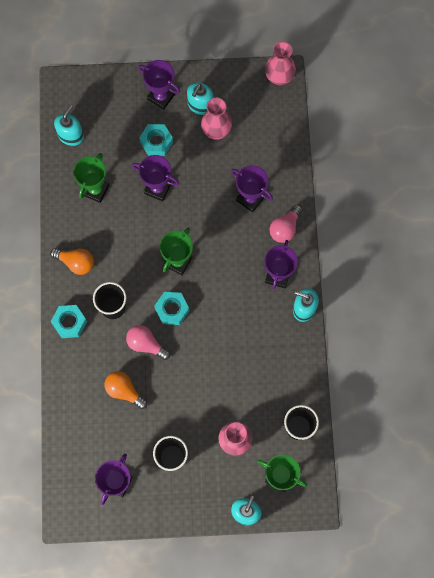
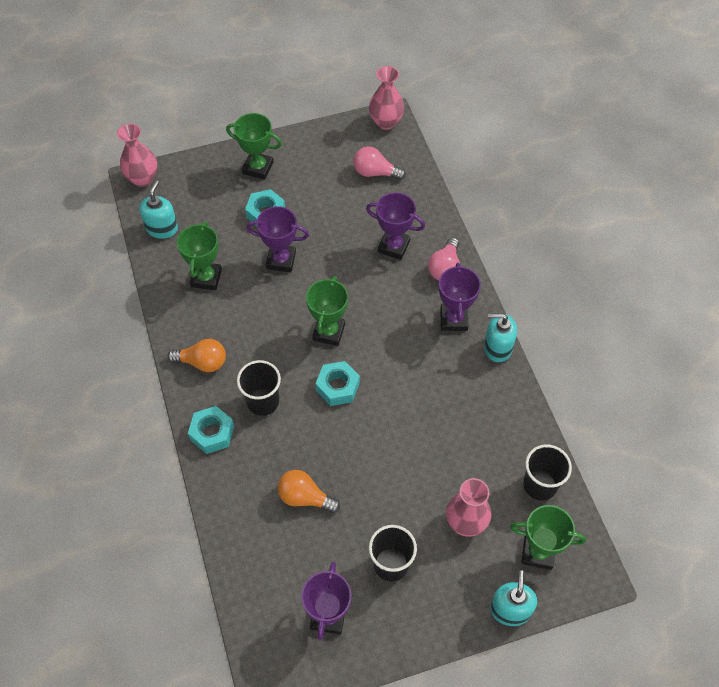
camera: 15 degrees left, 15 degrees down
(146, 344) = (316, 434): pink light bulb -> pink light bulb (375, 172)
(161, 97) = (258, 168): purple trophy -> green trophy
(200, 105) = (305, 166): turquoise soap dispenser -> none
(216, 131) = (332, 188): pink vase -> pink vase (143, 179)

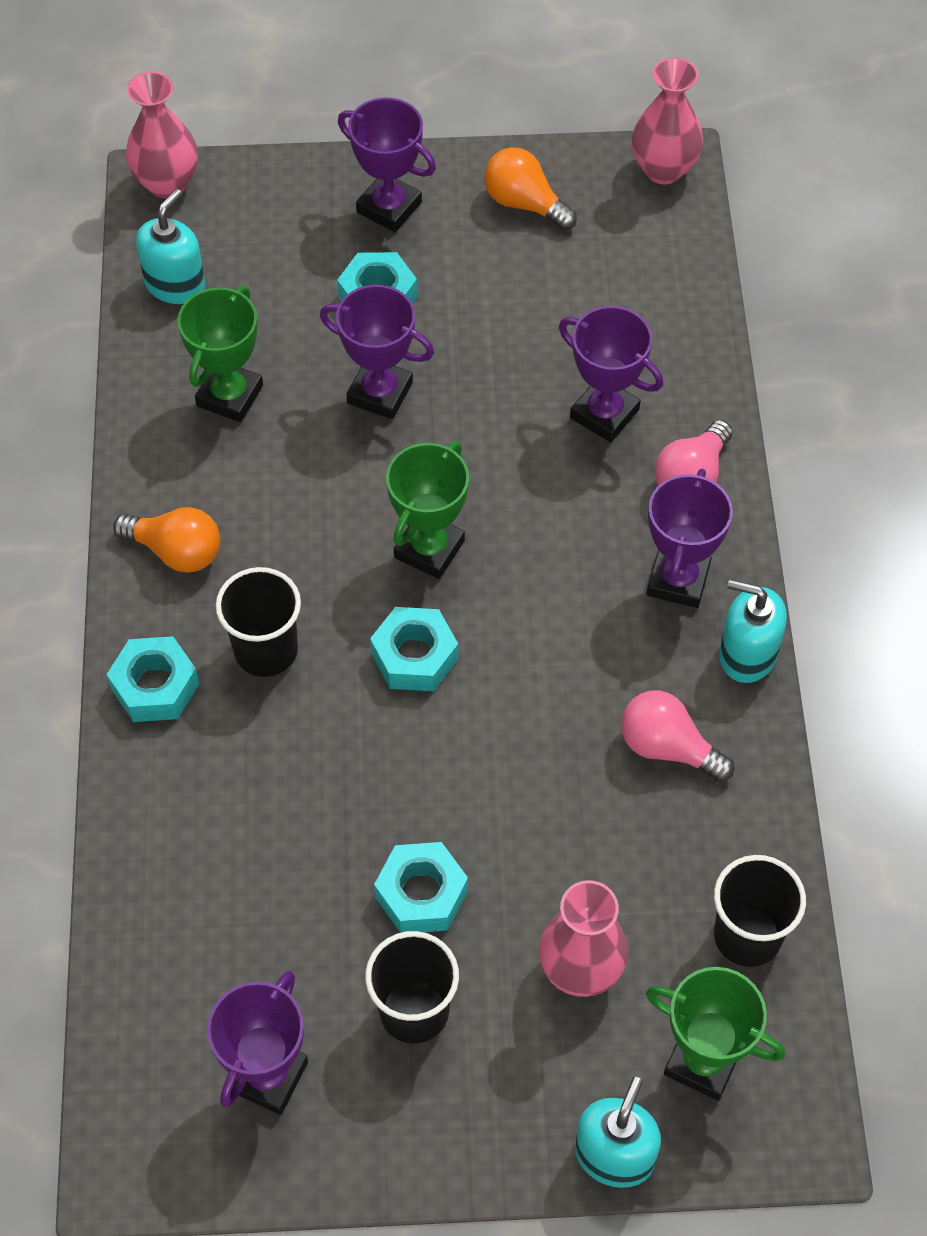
camera: 15 degrees right, 0 degrees up
(258, 168) = (389, 207): green trophy -> purple trophy
(305, 497) = (290, 847): orange light bulb -> orange light bulb (524, 203)
(375, 172) = (612, 263): pink light bulb -> pink light bulb (667, 747)
(377, 504) = (421, 894): none -> turquoise nut

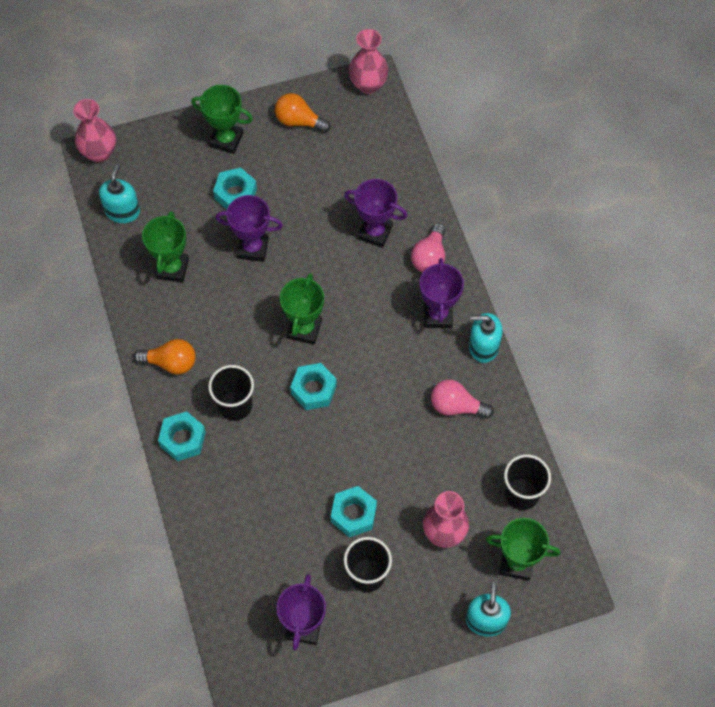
camera: 15 degrees left, 5 degrees up
(389, 207) = (226, 140): purple trophy -> green trophy

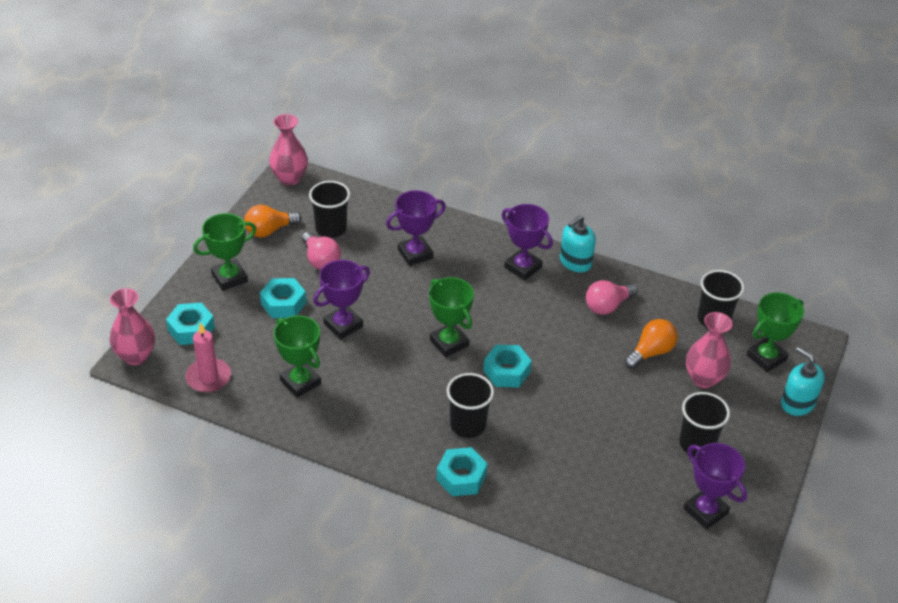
camera: 50 degrees left, 20 degrees down
(122, 211) = (208, 377): turquoise soap dispenser -> pink candle
(171, 363) = (383, 439): orange light bulb -> orange light bulb (651, 352)
(343, 157) = (331, 229): none -> black cup
(353, 514) = (637, 418): turquoise nut -> turquoise nut (191, 329)
(429, 257) = (470, 241): pink light bulb -> pink light bulb (320, 260)

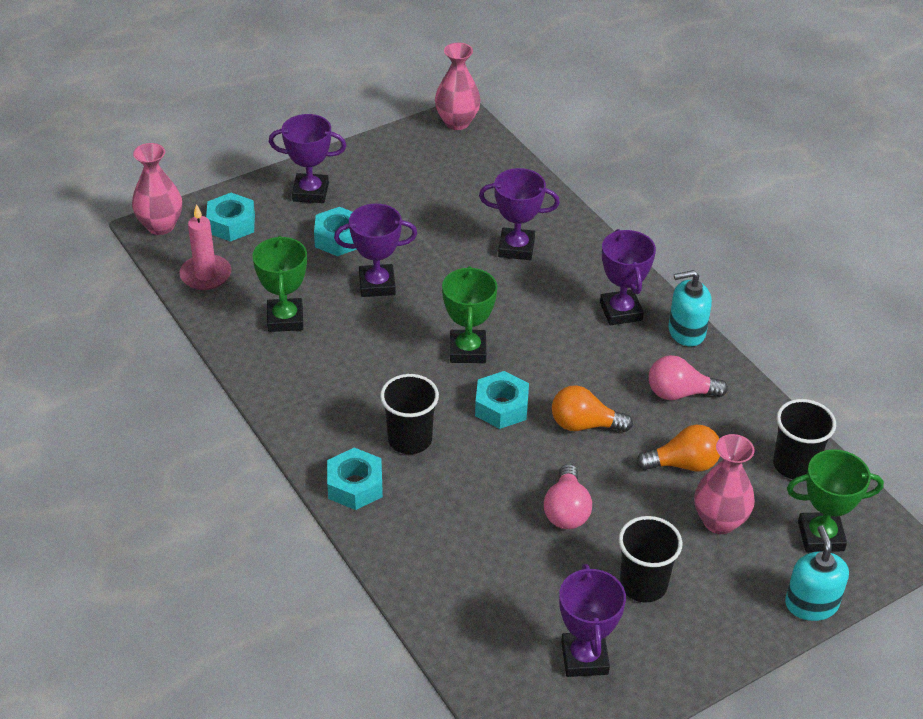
camera: 35 degrees right, 0 degrees up
(229, 278) = (310, 192): green trophy -> purple trophy
(269, 230) = (390, 164): orange light bulb -> orange light bulb (584, 425)
(320, 260) = (414, 213): pink light bulb -> pink light bulb (566, 510)
(331, 229) = (452, 187): black cup -> none

